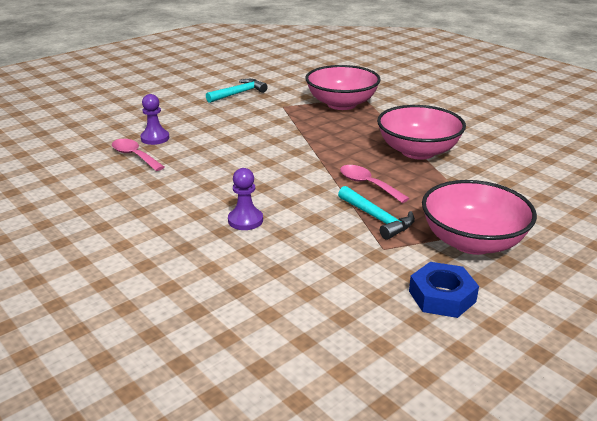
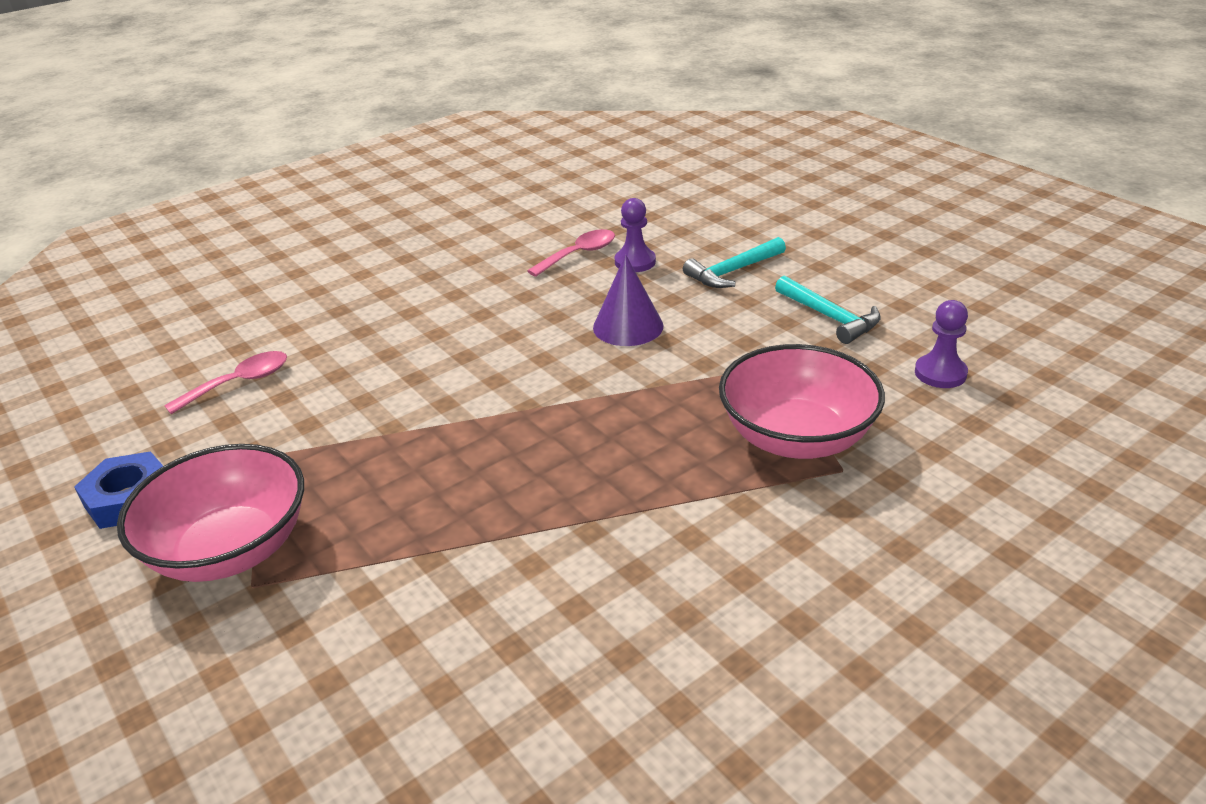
camera: 95 degrees right, 5 degrees up
(237, 139) = (628, 326): none -> purple cone
(245, 220) = (379, 346): purple pawn -> purple pawn (940, 373)
(367, 184) = (443, 453): pink spoon -> pink spoon (239, 383)
(377, 218) = (338, 456): turquoise hammer -> turquoise hammer (733, 271)
(418, 151) = (558, 525): pink bowl -> none

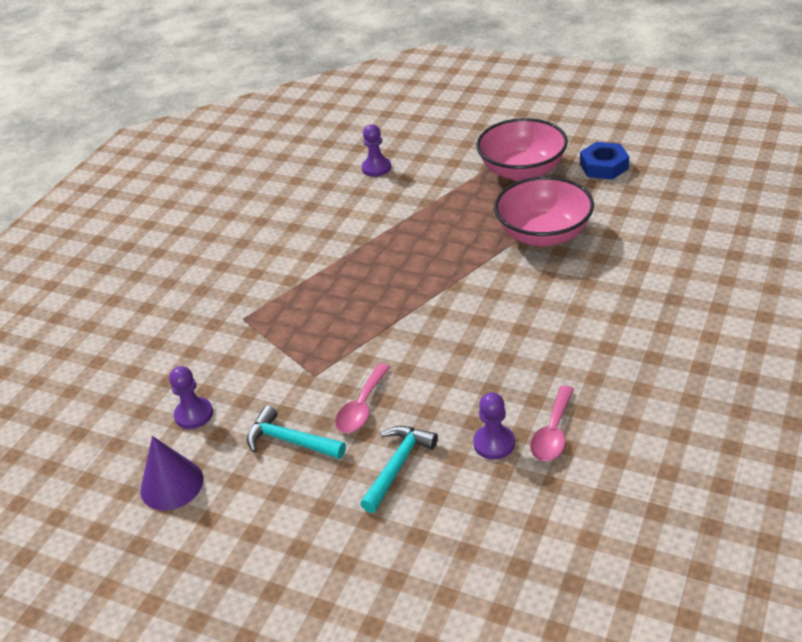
camera: 155 degrees right, 5 degrees up
(239, 383) = (650, 229): pink spoon -> pink spoon (362, 407)
(430, 697) = (376, 168): none -> purple pawn
(628, 326) = (442, 369): purple cone -> purple cone (172, 484)
(796, 437) = (277, 328): pink bowl -> pink bowl (543, 234)

